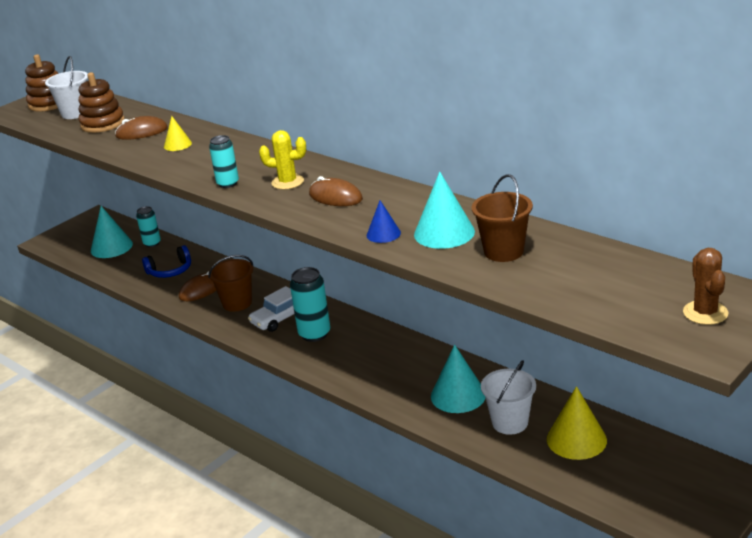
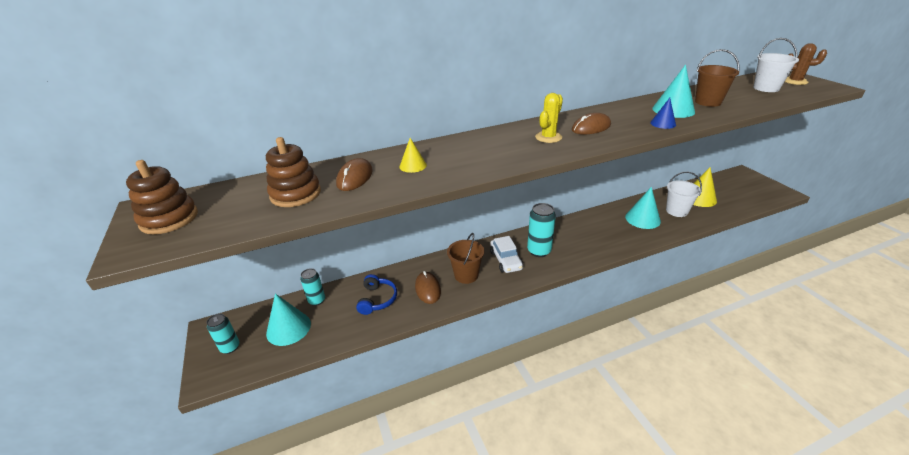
camera: 65 degrees left, 5 degrees up
(75, 113) = (235, 206): white bucket -> white bucket (766, 88)
(228, 183) = (524, 157): turquoise can -> turquoise can (230, 347)

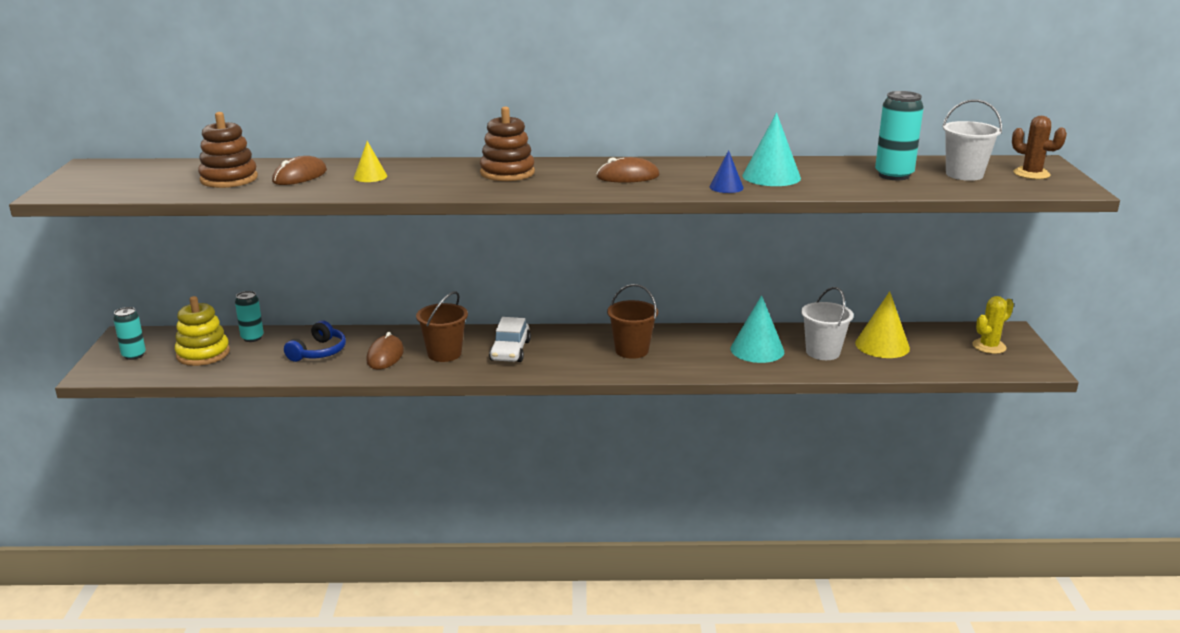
camera: 20 degrees right, 10 degrees down
(169, 219) = (103, 177): brown stacking toy -> brown stacking toy (507, 173)
(288, 328) = (203, 354): turquoise cone -> yellow stacking toy
(539, 251) = (564, 351): turquoise can -> turquoise can (894, 175)
(548, 137) = (558, 177): yellow cactus -> yellow cactus (989, 346)
(708, 102) = (839, 176): brown bucket -> brown bucket (631, 350)

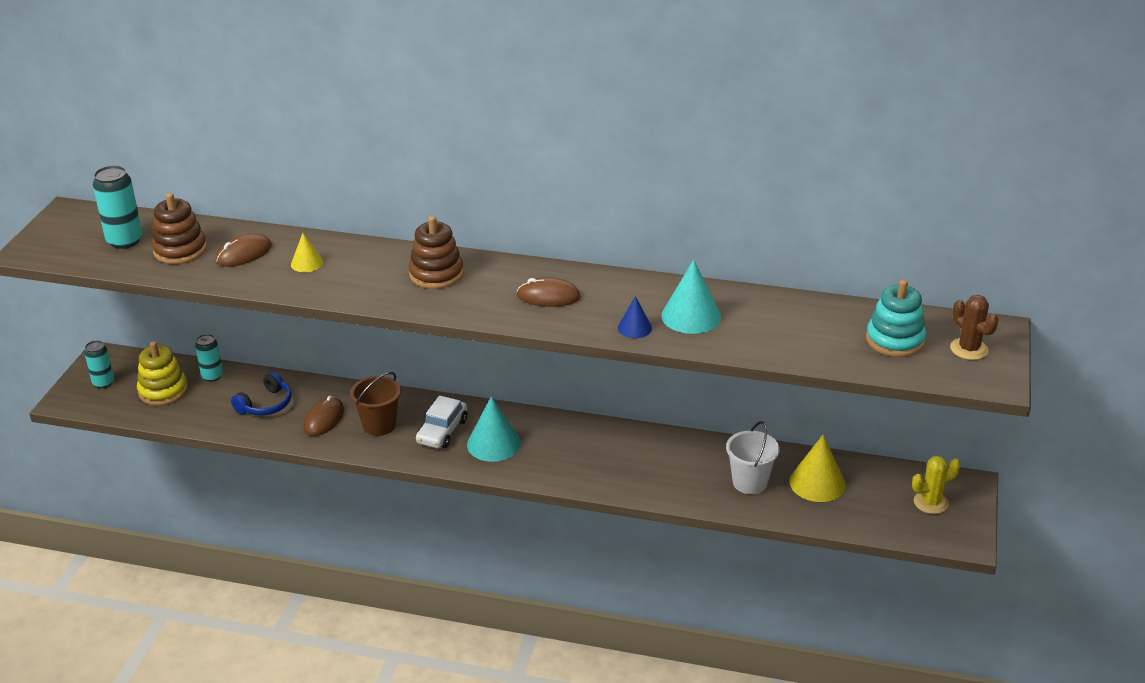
camera: 15 degrees right, 10 degrees up
(631, 350) = (559, 449): brown bucket -> none
(757, 350) = (684, 468): turquoise cone -> turquoise cone (493, 444)
(894, 175) = (819, 331): turquoise can -> turquoise can (124, 241)
(964, 174) = (895, 340): white bucket -> turquoise stacking toy

